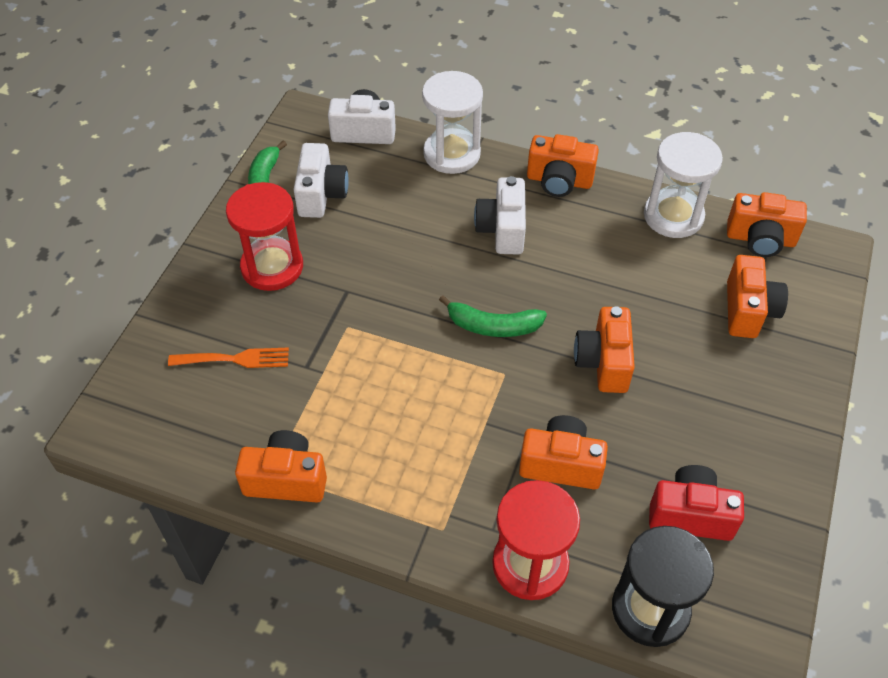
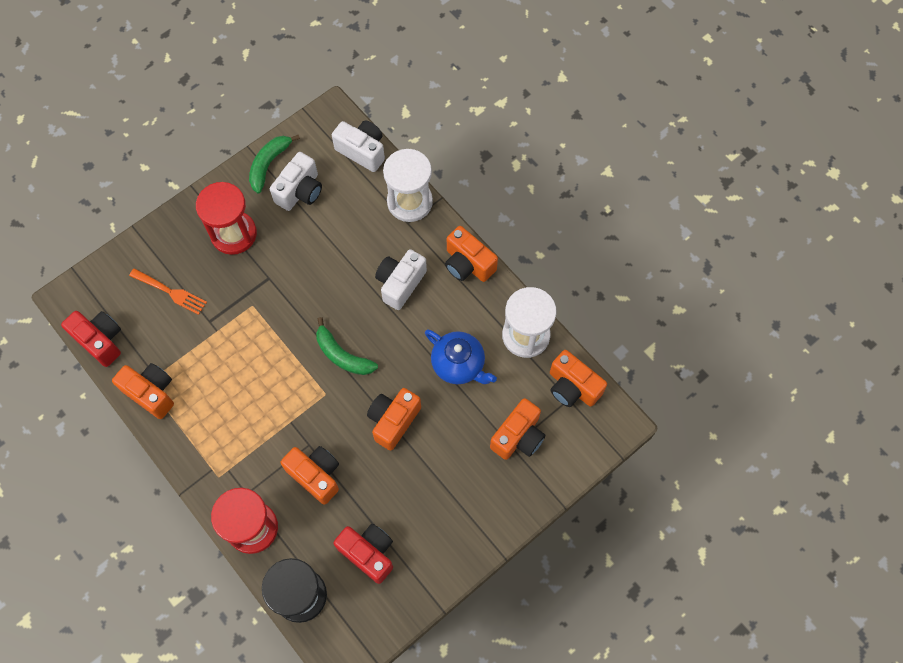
camera: 30 degrees right, 15 degrees up
(176, 454) = (100, 340): none -> red camera
(628, 274) = (459, 365): none -> blue teapot

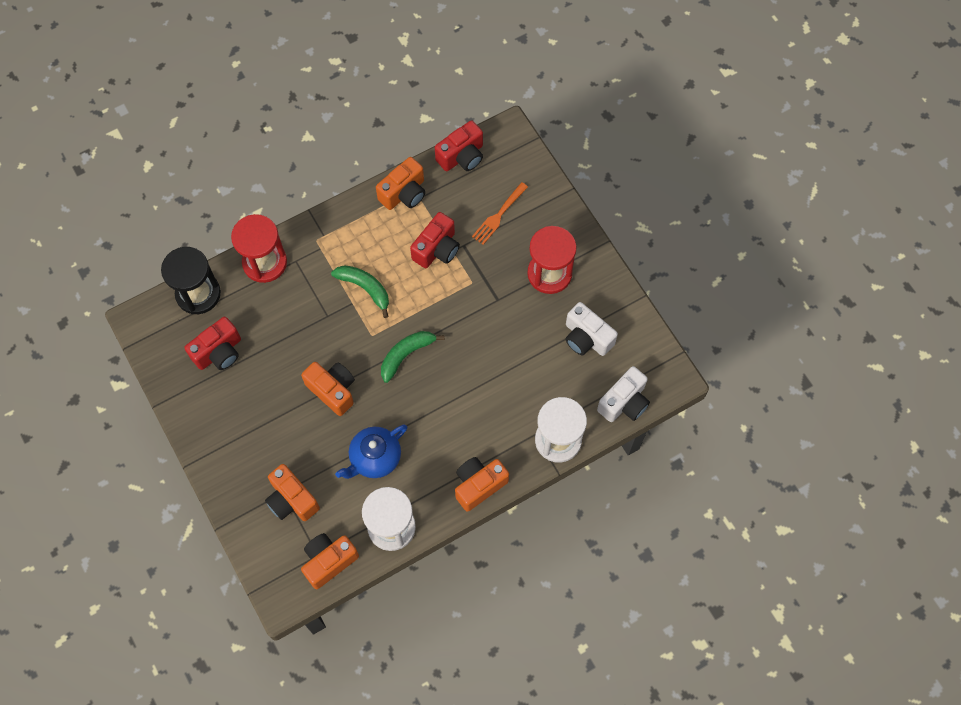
camera: 100 degrees right, 0 degrees up
(217, 346) = (437, 249): none -> red camera
(269, 164) = (621, 313): green banana -> green banana (365, 288)
(315, 475) = (298, 318): orange camera -> none
(400, 283) = (469, 417): white camera -> none

